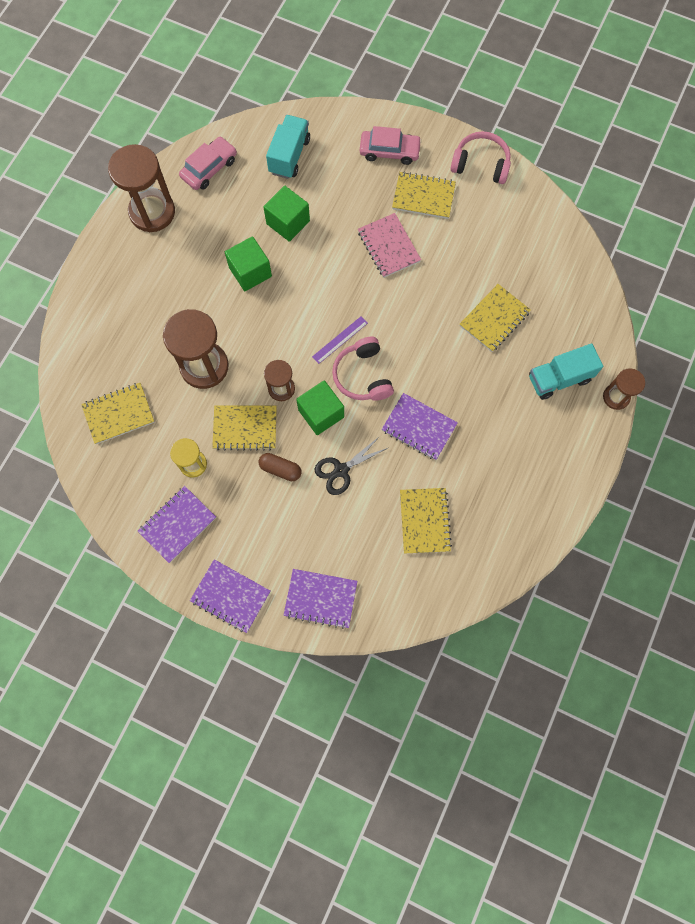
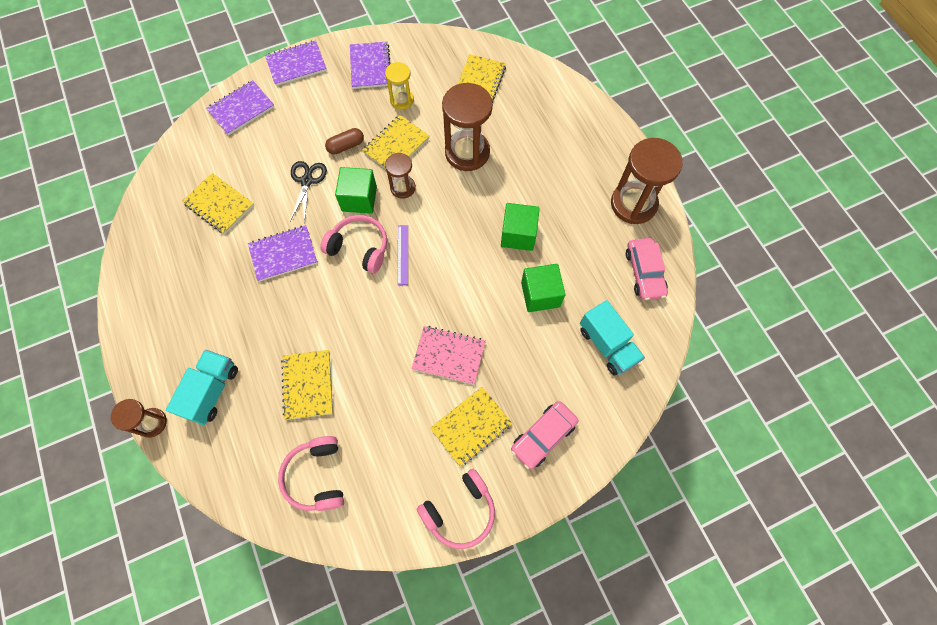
camera: 130 degrees right, 5 degrees down
(542, 261) = (317, 476): none -> pink headphones

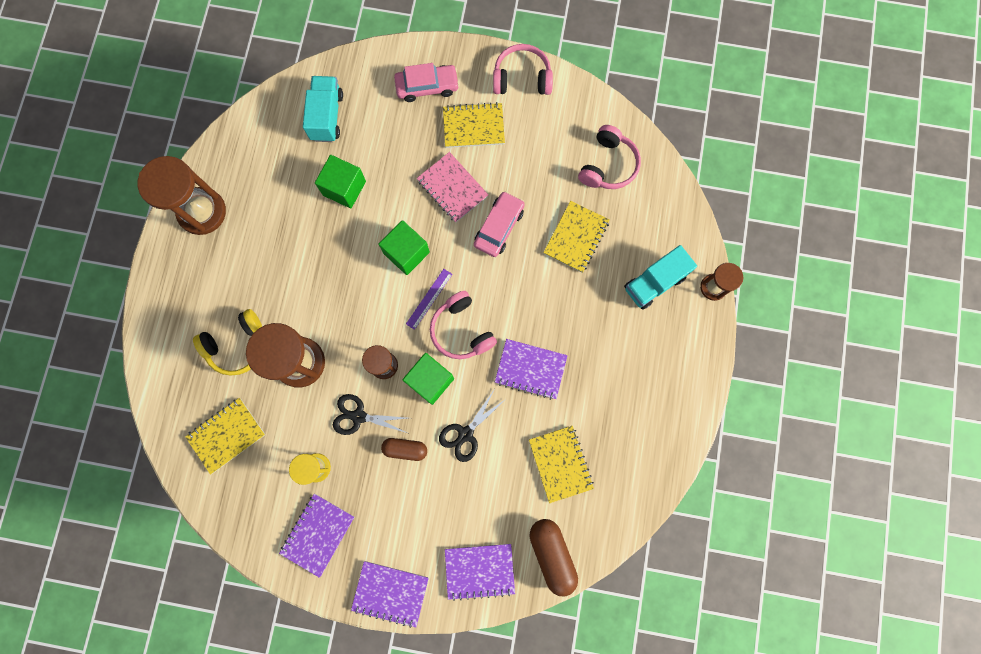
camera: 145 degrees left, 10 degrees up
(193, 146) = (552, 554): none -> brown capsule
(396, 145) = (358, 416): yellow notebook -> black scissors
(518, 234) = (320, 250): green cube -> green cube (406, 253)
(522, 135) = (237, 345): none -> yellow headphones
(644, 272) = (248, 150): pink car -> pink car (499, 227)

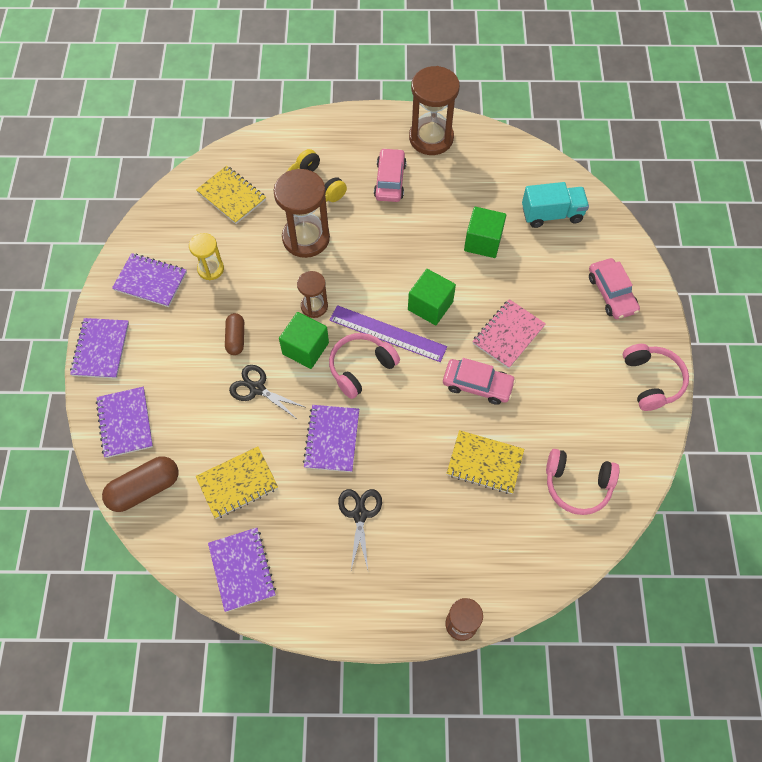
camera: 80 degrees right, 15 degrees down
(247, 264) = (390, 180): none -> pink car
(358, 416) = (262, 294): black scissors -> black scissors (360, 514)
(429, 299) = (387, 333): purple ruler -> purple ruler, size x1.74
(473, 126) = (581, 343): yellow notebook -> none
(643, 468) = (242, 569): none -> purple notebook
(654, 283) = (452, 554): turquoise truck -> none

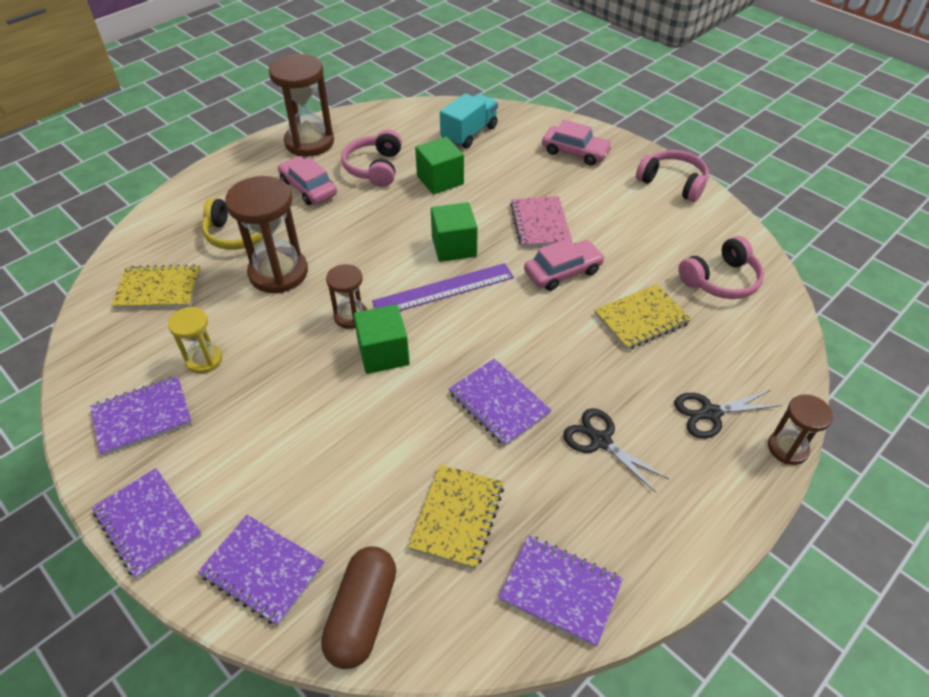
camera: 45 degrees left, 15 degrees down
(236, 338) = (302, 396): brown capsule -> none
(257, 388) = (375, 420): black scissors -> black scissors (710, 413)
(361, 368) = (453, 330): pink headphones -> pink headphones (374, 168)

